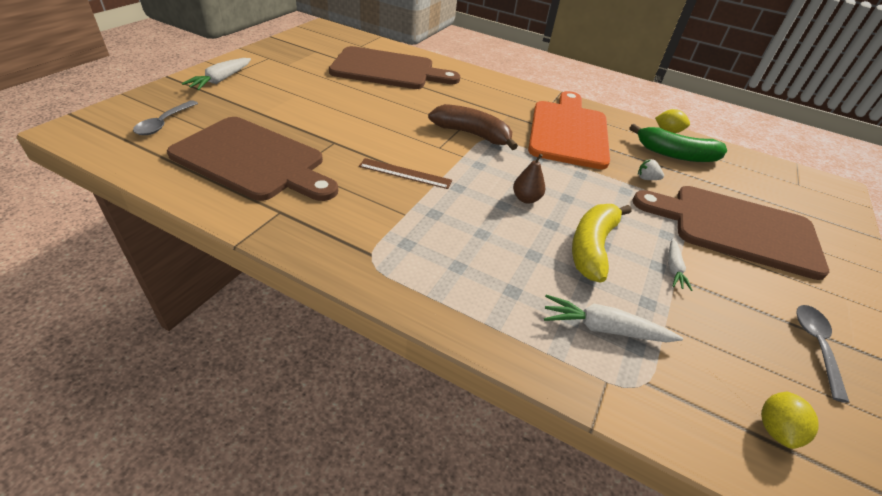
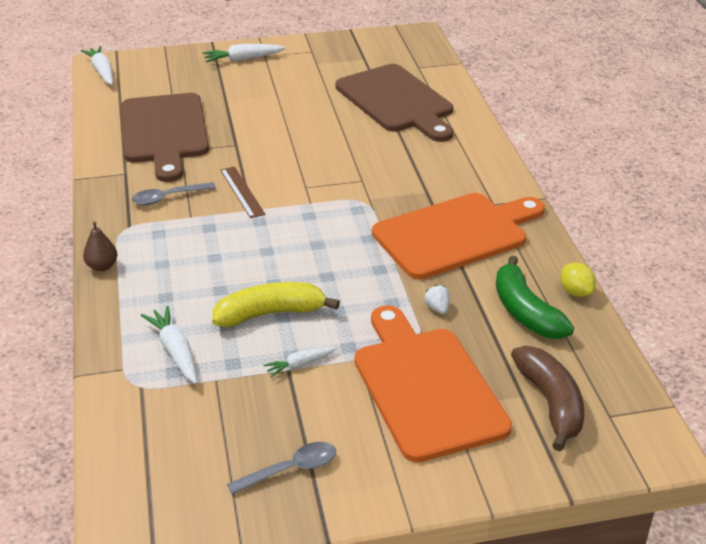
camera: 55 degrees right, 5 degrees down
(85, 136) = (102, 72): none -> white carrot
(164, 123) = (155, 81): grey spoon -> grey spoon (168, 198)
(472, 134) = (355, 191): brown banana -> brown banana (551, 403)
(526, 199) = (293, 257): brown pear -> brown pear (102, 266)
(736, 228) = (426, 387): brown cutting board -> orange cutting board
(775, 429) = (161, 460): yellow lemon -> none

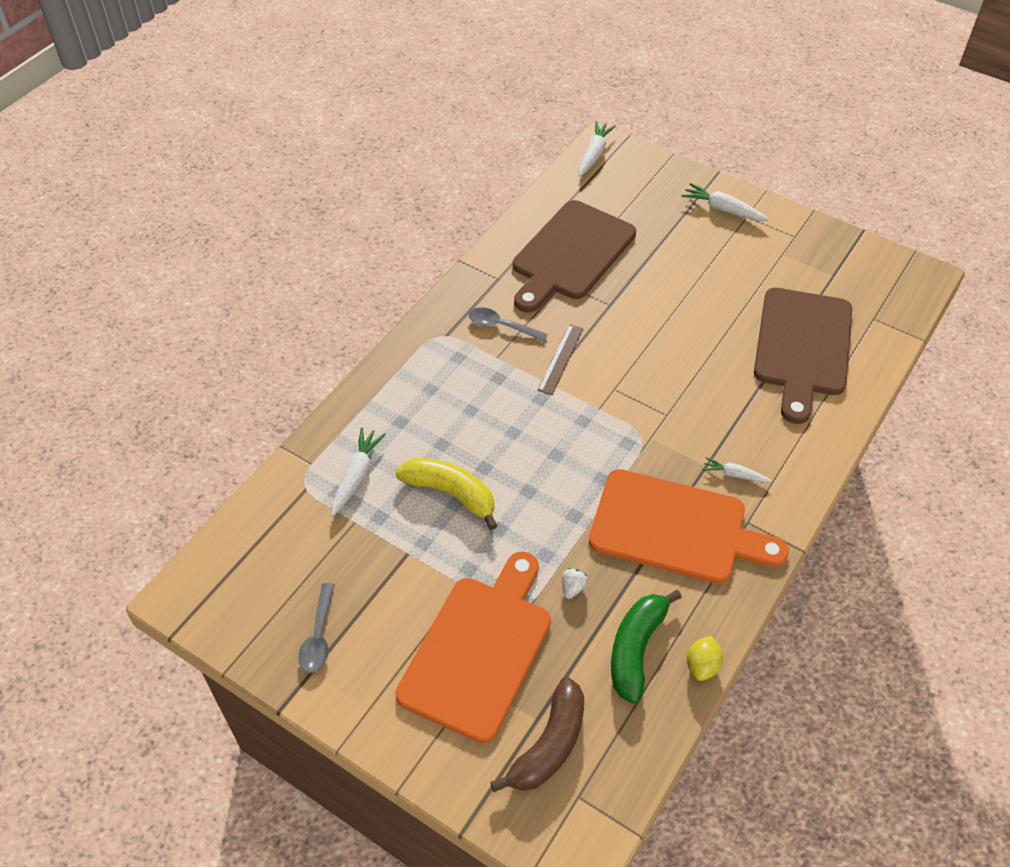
camera: 45 degrees right, 15 degrees up
(102, 266) = (390, 361): brown pear -> none
(291, 469) = (318, 636): grey spoon -> grey spoon turned 75 degrees clockwise
(300, 364) = (420, 556): white carrot -> white carrot (734, 475)

